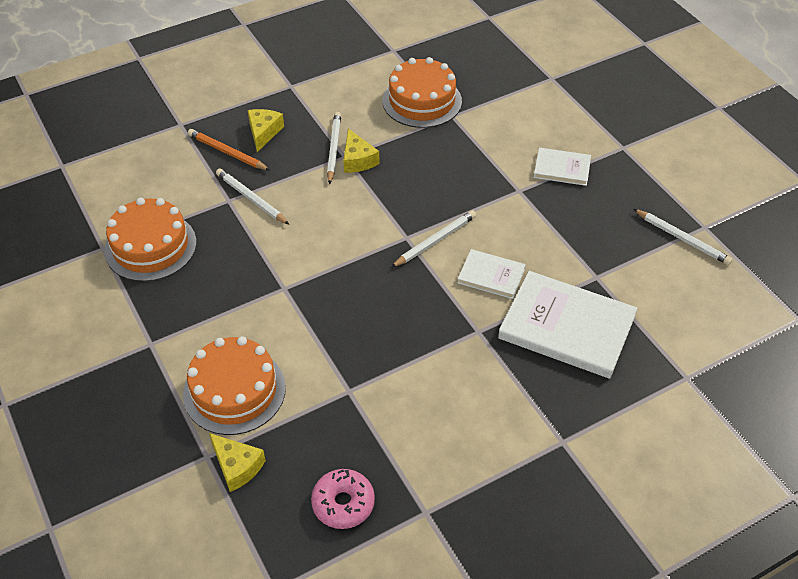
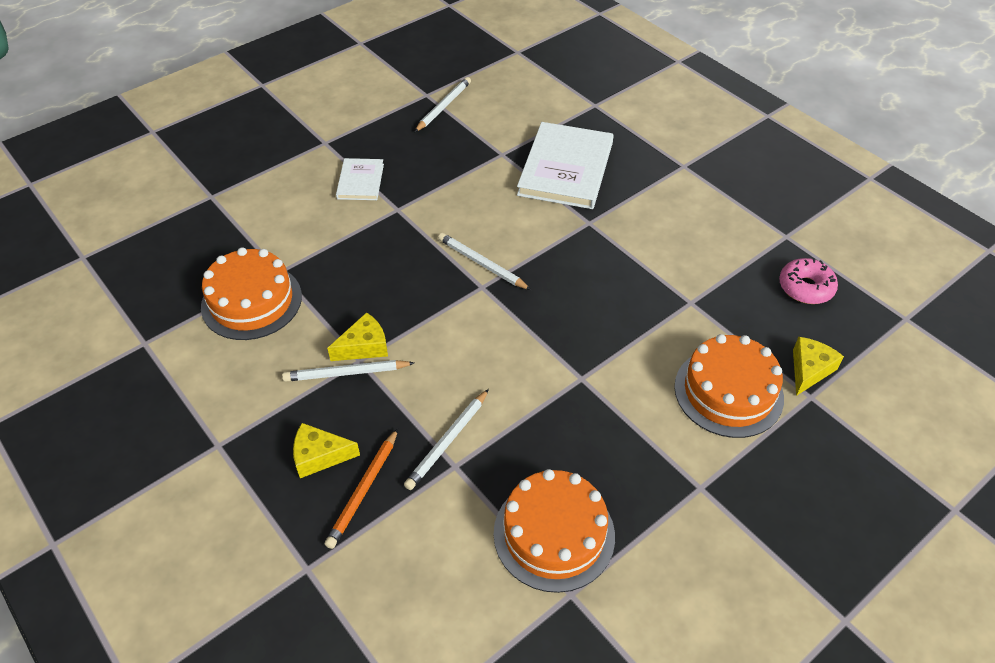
camera: 100 degrees left, 0 degrees up
(491, 276) = (518, 219): white book -> none

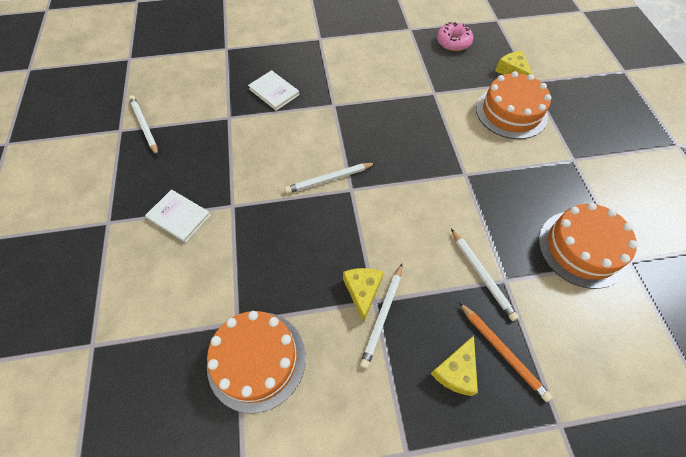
camera: 60 degrees left, 10 degrees up
(566, 169) = (274, 92): white book -> white book, size x0.52

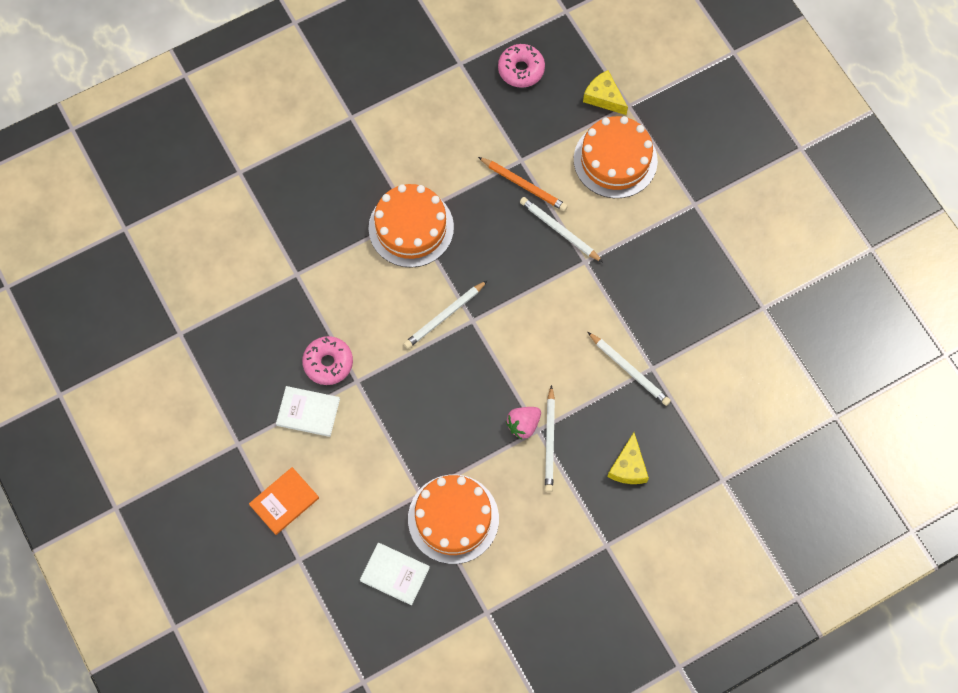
camera: 20 degrees left, 10 degrees up
(113, 285) = (284, 501): none -> orange book
(144, 126) = (205, 318): white pencil -> white pencil (559, 230)
(217, 184) = (328, 363): none -> pink donut
(274, 92) = (332, 220): white book -> white book (395, 574)
(362, 291) = (523, 425): yellow cheese -> pink strawberry
(502, 351) = (664, 436): orange pencil -> orange pencil (524, 185)
(582, 248) = (717, 309): orange cake -> orange cake (411, 228)

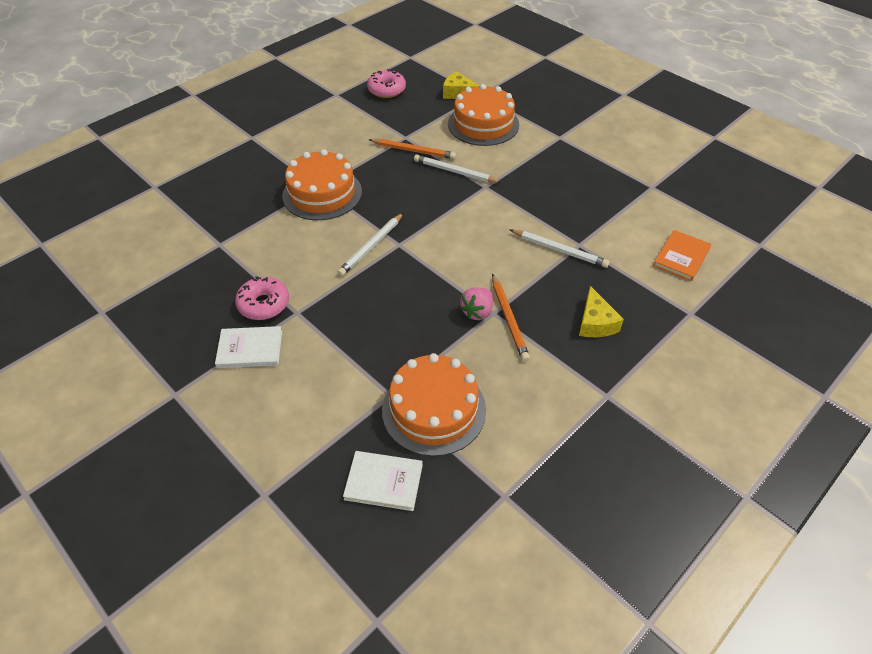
camera: 15 degrees left, 20 degrees down
(284, 501) = (236, 438): orange book -> orange book (681, 257)
(550, 441) = (509, 319): white pencil -> orange pencil

